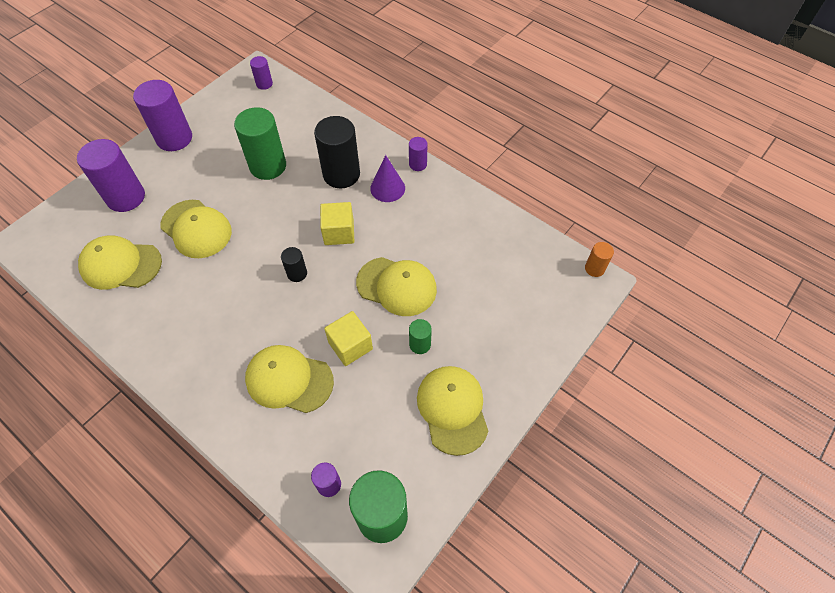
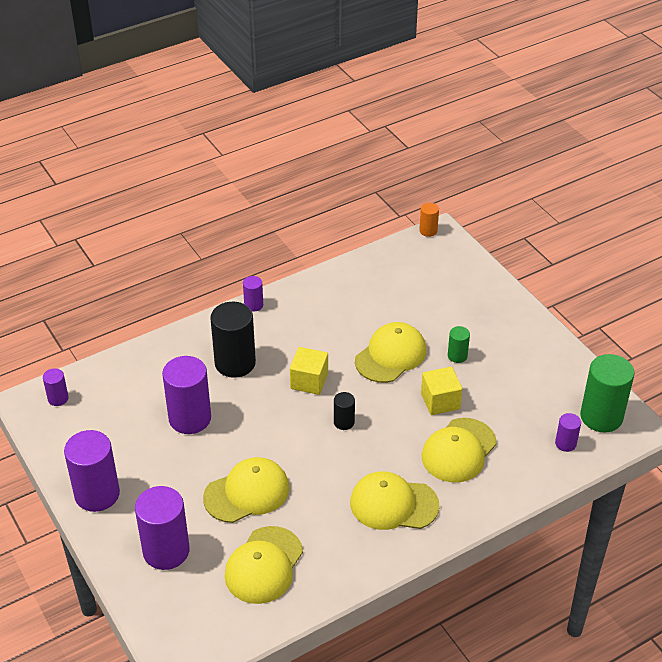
camera: 70 degrees left, 15 degrees down
(268, 166) = (190, 418): green cylinder -> purple cylinder
(387, 188) = (272, 334): purple cone -> none
(452, 409) = (525, 352): yellow cap -> yellow cap (393, 504)

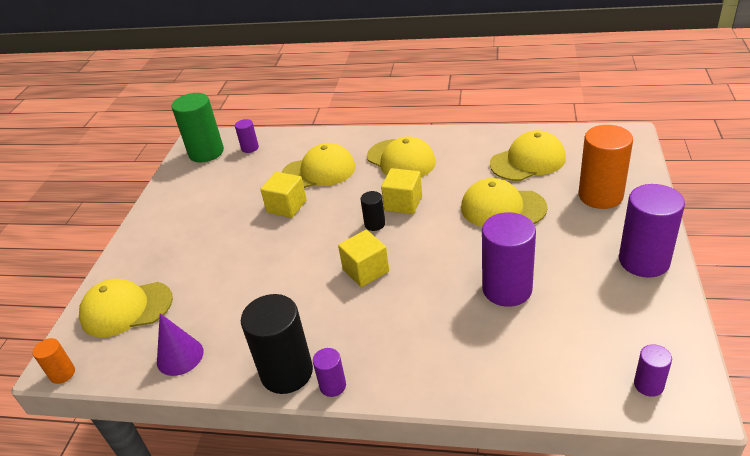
camera: 135 degrees left, 5 degrees down
(166, 551) = (600, 196): purple cylinder -> orange cylinder
(235, 363) = (416, 324): black cylinder -> black cylinder (287, 372)
(340, 454) = (403, 203): none -> yellow cube
(369, 272) = (180, 356): none -> purple cone
(391, 355) = (274, 258): yellow cap -> yellow cap (126, 309)
(457, 356) = (227, 233): green cylinder -> none

